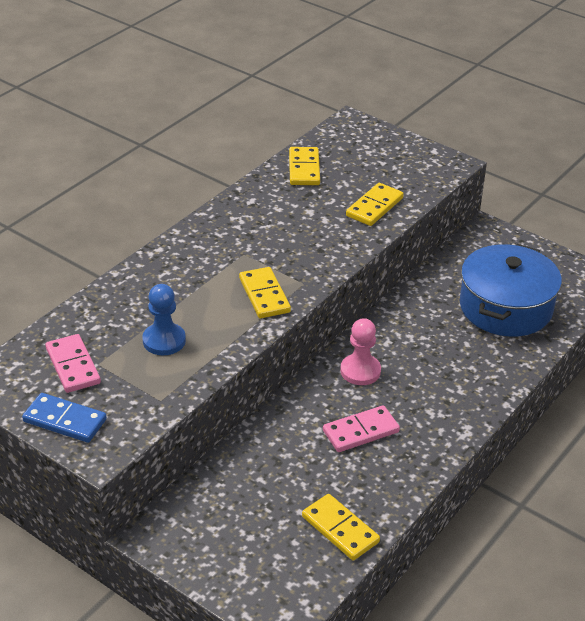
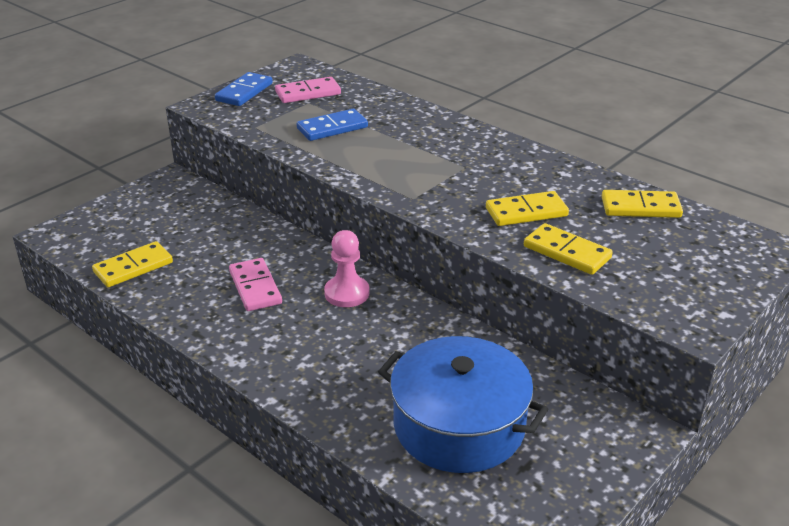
camera: 95 degrees right, 5 degrees down
(164, 341) = (332, 128): blue pawn -> blue domino
(264, 295) = (393, 176): yellow domino -> yellow domino (526, 212)

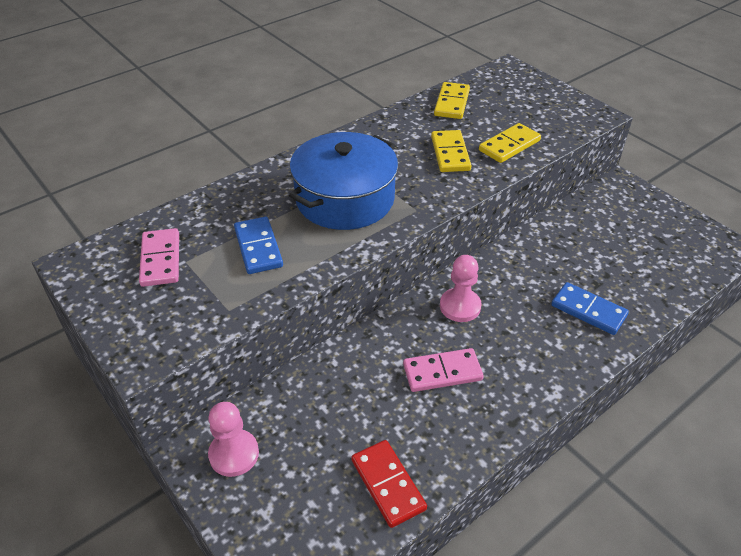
camera: 80 degrees left, 10 degrees up
(133, 267) = (388, 484): yellow domino -> red domino
(166, 196) = (234, 454): none -> pink pawn
(244, 92) = (126, 316): blue domino -> blue domino (588, 310)
(459, 425) = (625, 263): blue pot -> blue pot (345, 199)

